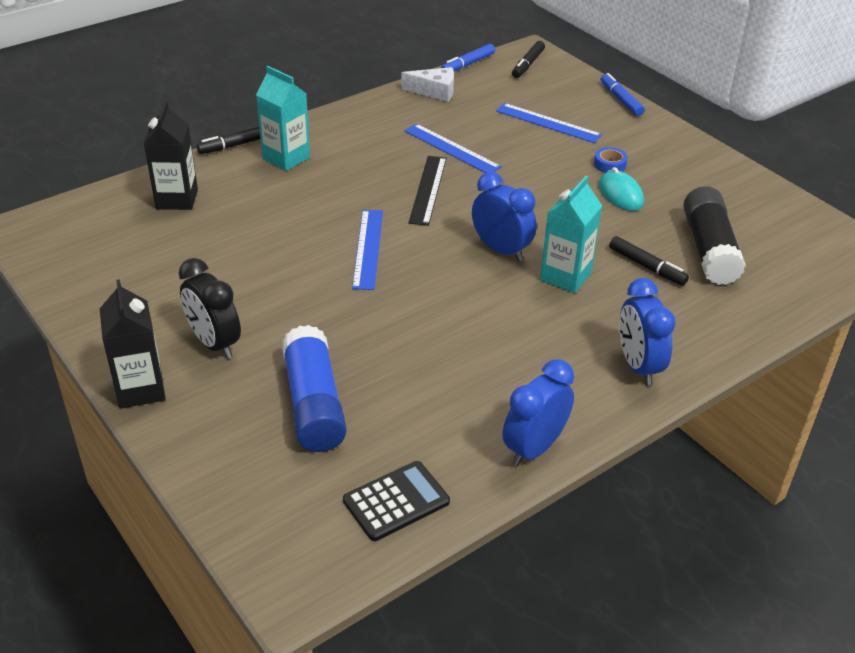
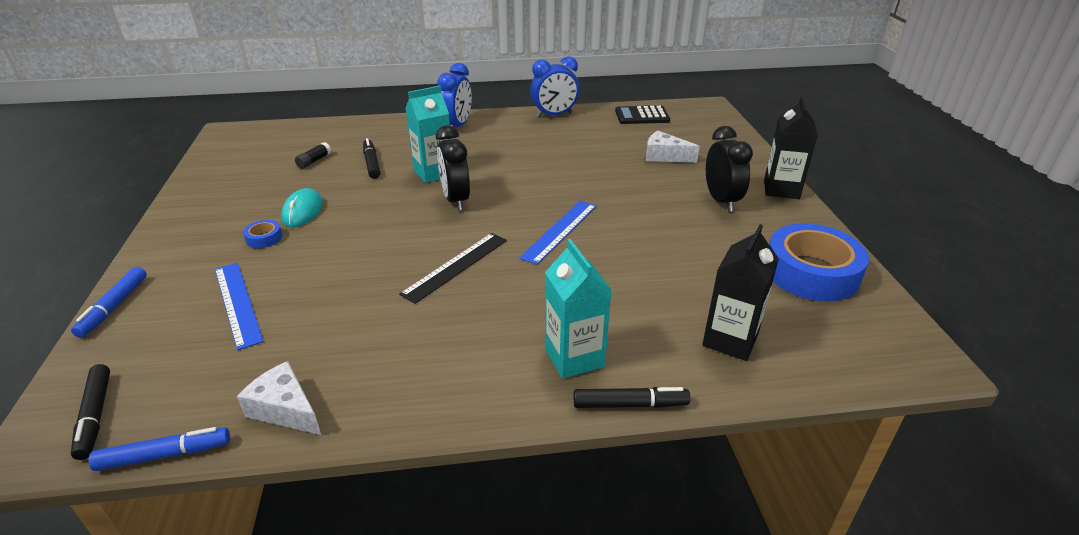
camera: 150 degrees left, 5 degrees down
(108, 278) = (811, 272): none -> blue tape
(313, 404) = (664, 156): blue glue stick -> white cheese
(451, 149) = (379, 305): blue ruler -> none
(501, 250) = (455, 200): blue clock -> black clock
(528, 64) = (95, 416): black marker -> black marker turned 105 degrees clockwise
(709, 249) = (314, 161): black glue stick -> black glue stick, size x0.41

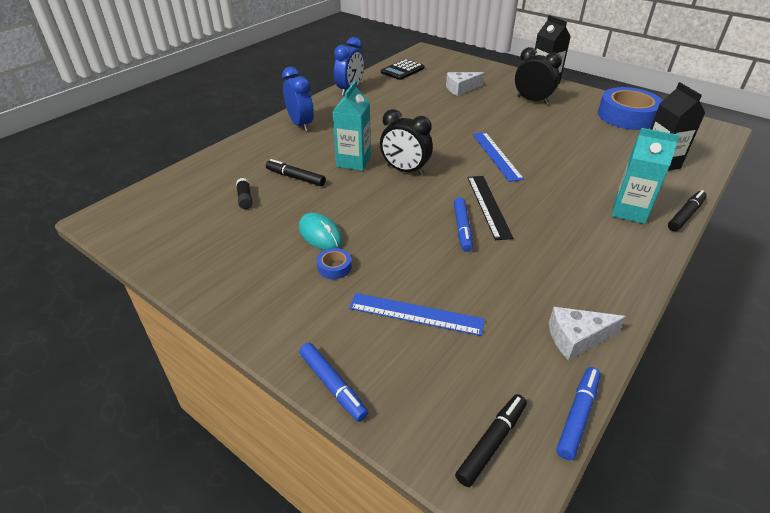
camera: 45 degrees left, 5 degrees up
(95, 416) = (491, 442): black marker -> black marker turned 75 degrees counterclockwise
(396, 269) = (462, 228): none -> blue marker

